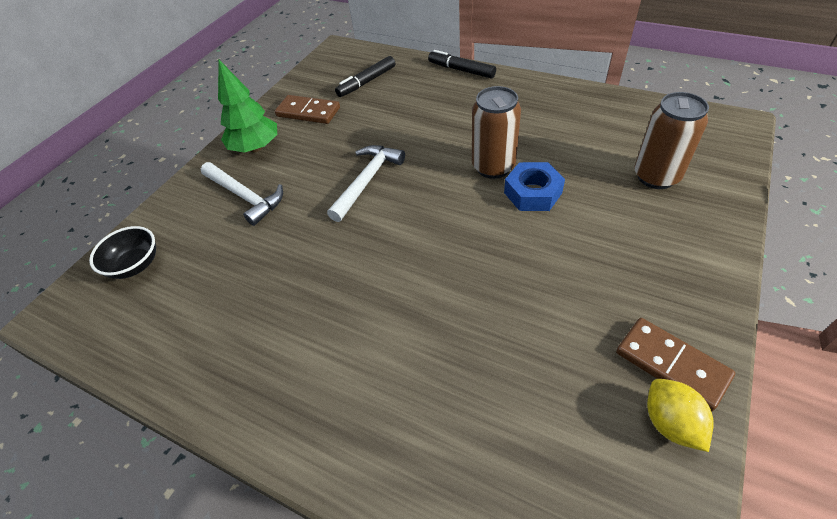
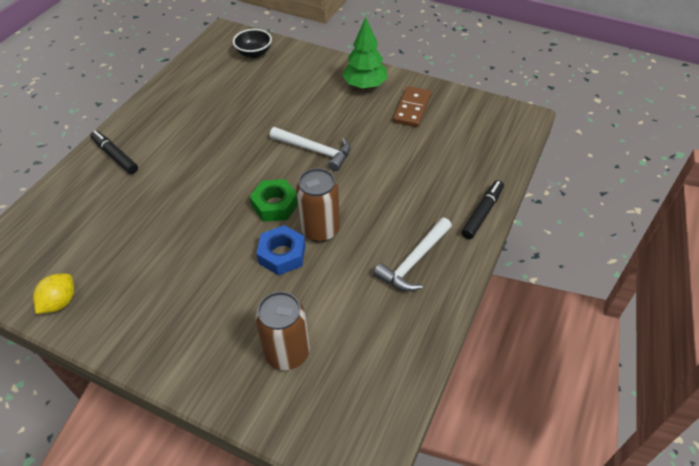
camera: 85 degrees right, 0 degrees up
(245, 196) = (308, 89): white hammer -> white hammer (414, 261)
(366, 82) = (460, 142): black marker -> black marker (115, 156)
(458, 207) = (275, 205): none -> green nut
(670, 423) = (60, 302): yellow lemon -> yellow lemon turned 45 degrees counterclockwise
(671, 365) = (97, 313): brown domino -> none

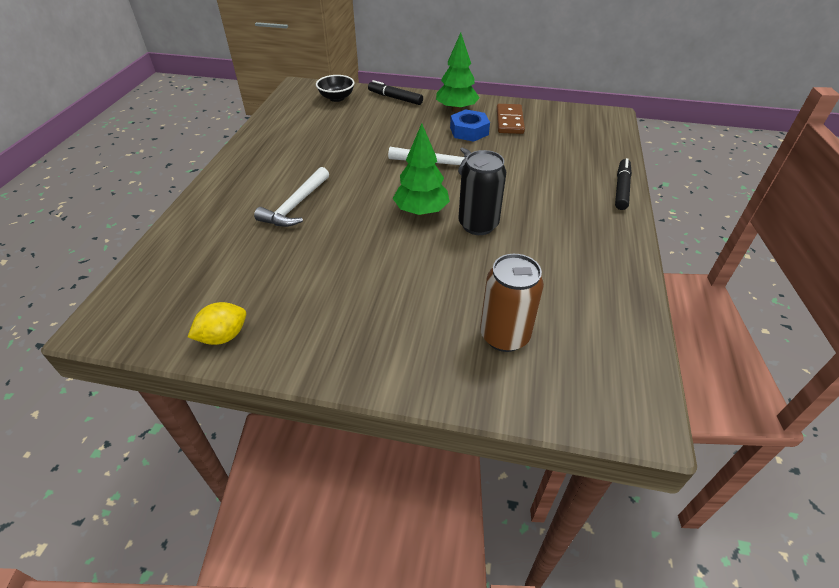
camera: 15 degrees left, 5 degrees down
(60, 302) = (223, 336): yellow lemon -> yellow lemon turned 45 degrees clockwise
(115, 156) = (230, 195): black marker -> black marker (395, 98)
(275, 205) = (421, 211): green nut -> green tree
(282, 254) = (451, 251): blue nut -> blue nut (469, 131)
(320, 230) = (478, 225): brown can -> black can
(414, 261) = (583, 235): white hammer -> white hammer (296, 205)

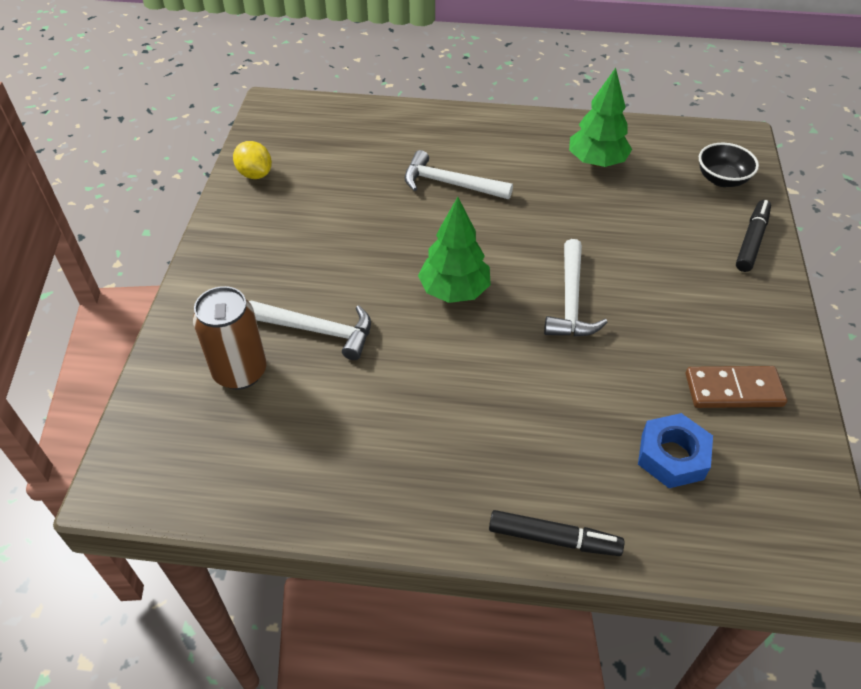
camera: 85 degrees right, 5 degrees up
(456, 110) = (745, 317): green tree -> green tree (596, 162)
(457, 286) = (318, 330): none -> white hammer
(469, 131) = (678, 335): blue nut -> blue nut (672, 456)
(478, 225) = (433, 348): black can -> none

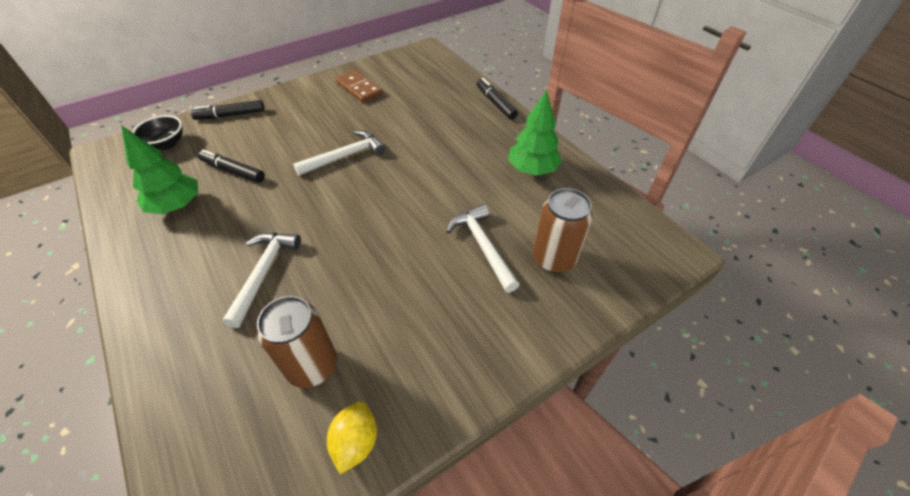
camera: 130 degrees left, 0 degrees up
(331, 177) = (312, 366): none -> brown can
(450, 184) = (263, 273): white hammer -> white hammer turned 150 degrees counterclockwise
(454, 291) = (383, 205): green tree -> green tree (532, 170)
(623, 210) = (233, 171): none -> black marker
(672, 456) = (417, 91): blue nut -> none

